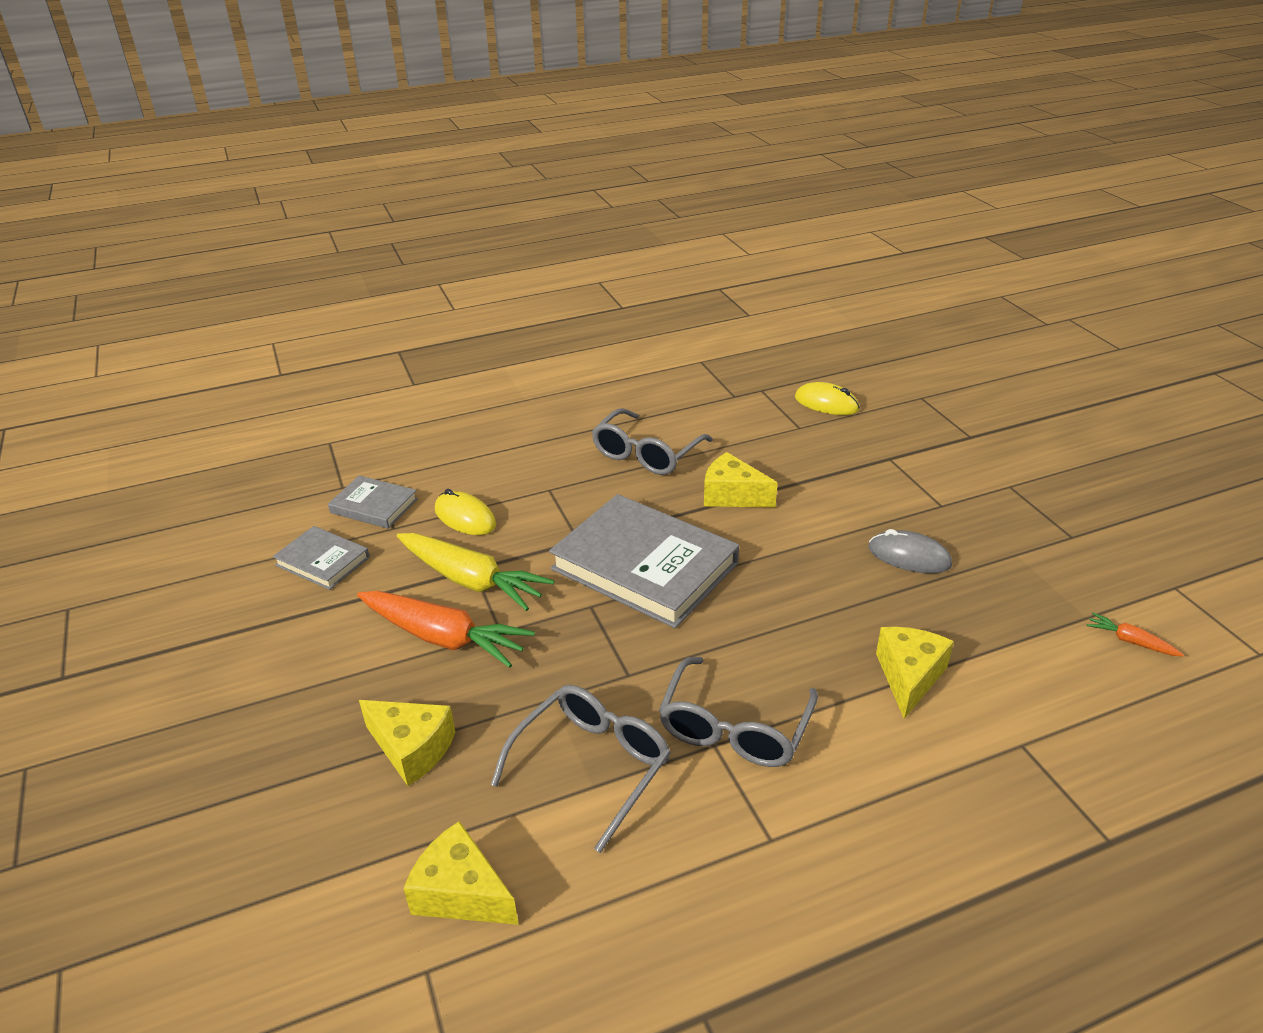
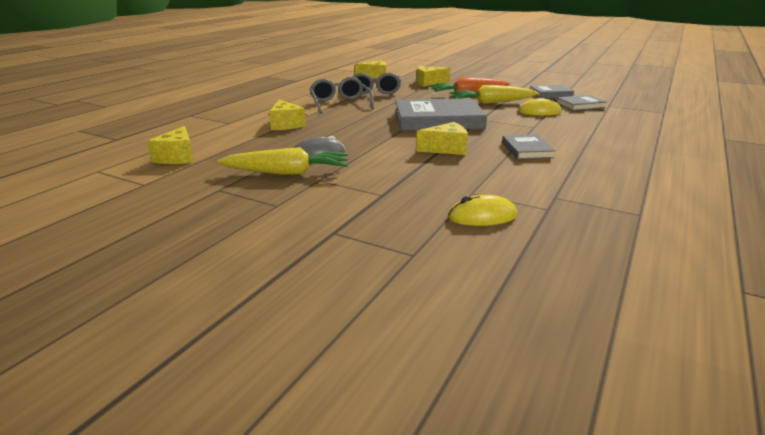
camera: 140 degrees right, 10 degrees down
(646, 454) = (526, 150): grey glasses -> grey book
(973, 533) = (287, 173): none -> yellow carrot
(1130, 641) = (177, 157): orange carrot -> yellow cheese

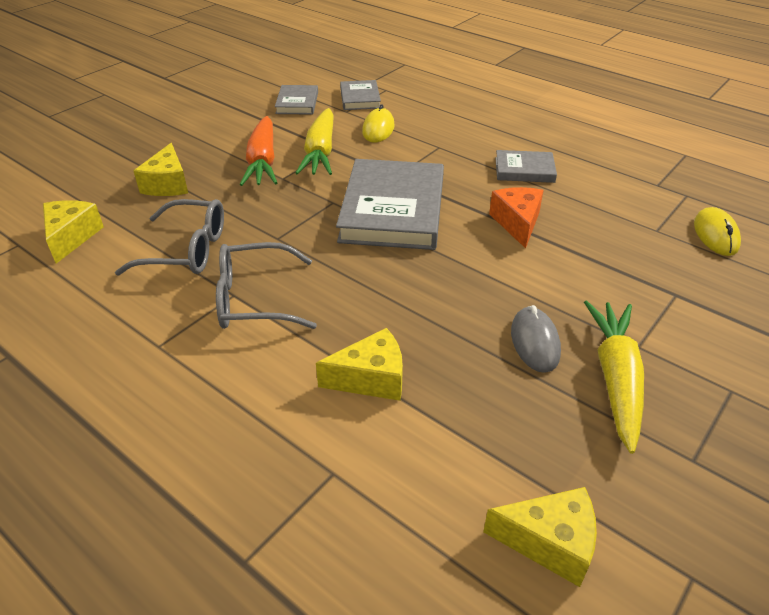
camera: 80 degrees left, 15 degrees up
(446, 149) = (517, 223): yellow cheese -> orange cheese

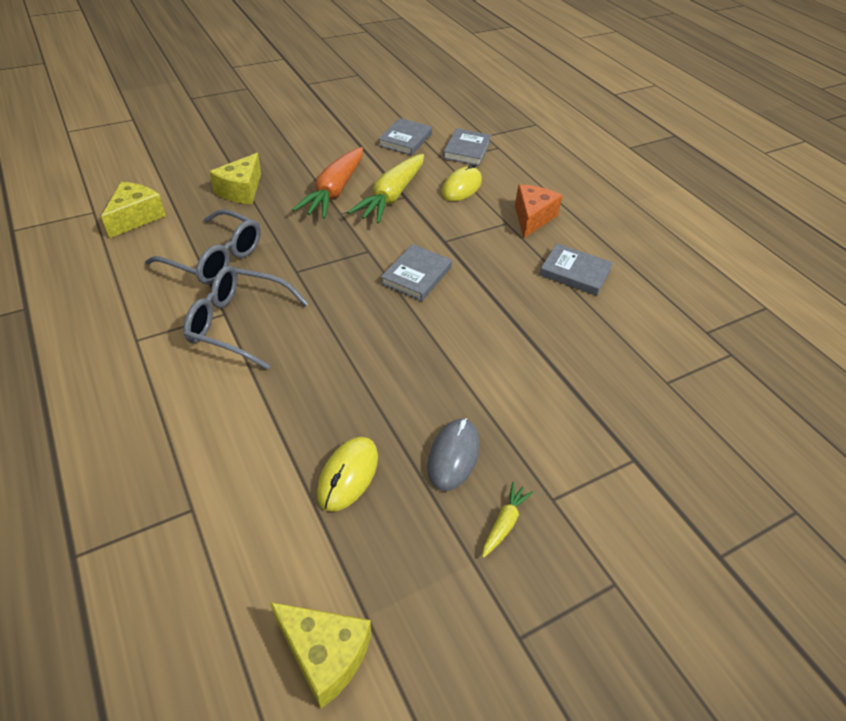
camera: 20 degrees right, 5 degrees up
(371, 378) = (282, 435): yellow cheese -> none
(393, 210) = (416, 275): grey book -> grey book, size x0.50
(517, 223) = (526, 327): orange cheese -> orange cheese (532, 218)
(615, 379) = (504, 523): yellow carrot -> yellow carrot, size x0.45
(715, 235) = (729, 409): yellow mouse -> yellow mouse (348, 475)

